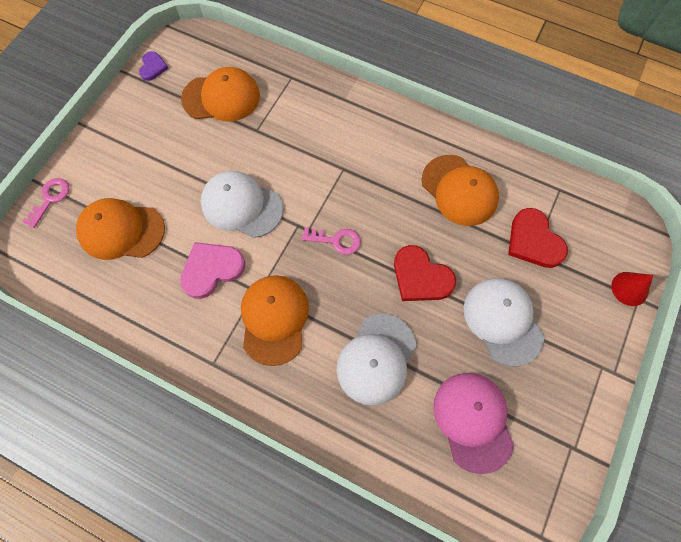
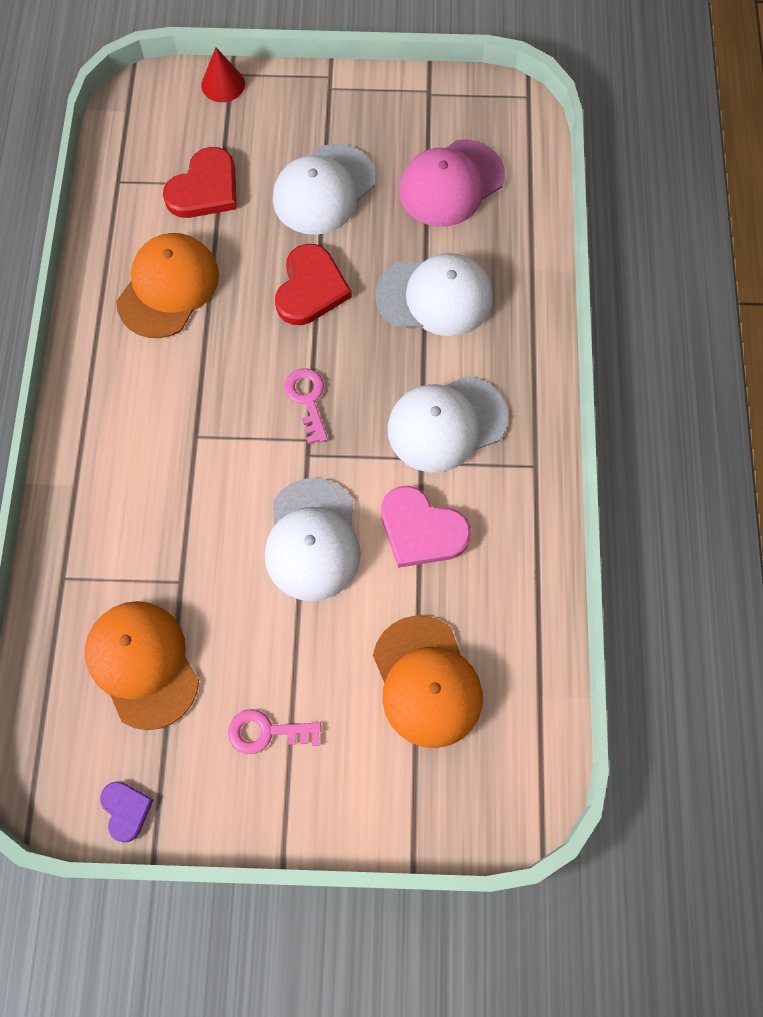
camera: 115 degrees left, 0 degrees up
(50, 198) = (429, 820): pink key -> pink key (266, 732)
(153, 67) = (126, 810): purple heart -> purple heart turned 90 degrees clockwise
(274, 319) = (446, 424): orange cap -> white cap

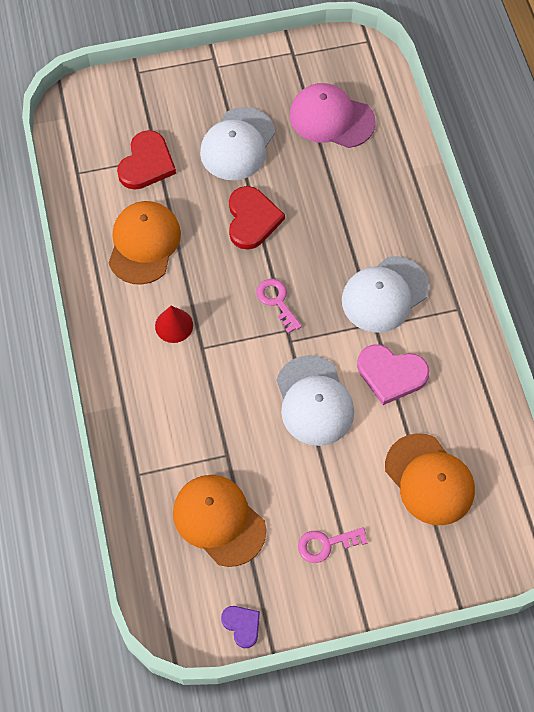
camera: 15 degrees left, 5 degrees down
(223, 84) = (133, 81): red cone -> red cone (174, 325)
(435, 297) = (346, 204): white cap -> none
(451, 183) = (331, 118): pink cap -> pink cap turned 75 degrees clockwise

